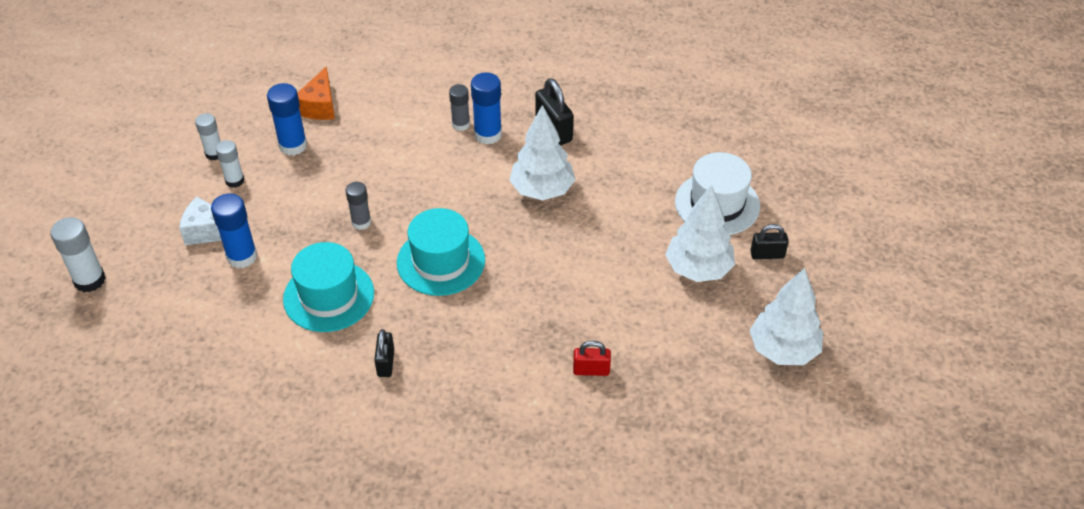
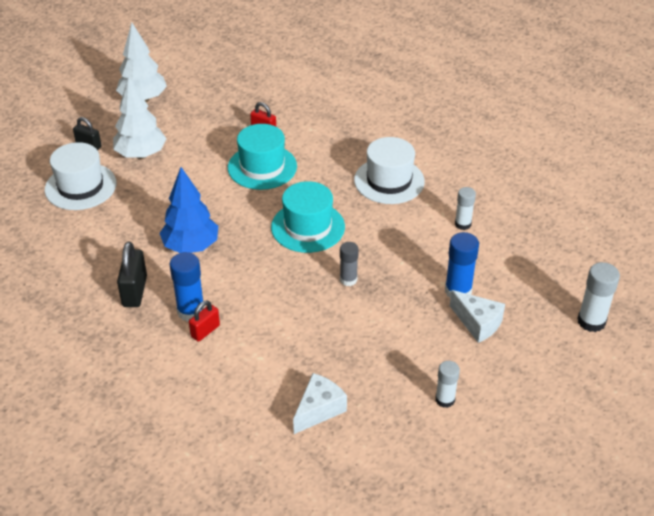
camera: 150 degrees left, 5 degrees down
(235, 180) = (437, 362): white glue stick -> white glue stick (463, 224)
(293, 145) = (367, 376): blue glue stick -> none
(319, 106) = (319, 410): orange cheese -> white cheese
(329, 296) = (404, 236): turquoise hat -> turquoise hat (262, 167)
(386, 363) = (389, 181): black padlock -> white hat
(461, 124) = (205, 331): grey glue stick -> red padlock
(542, 190) = (191, 246): white tree -> blue tree

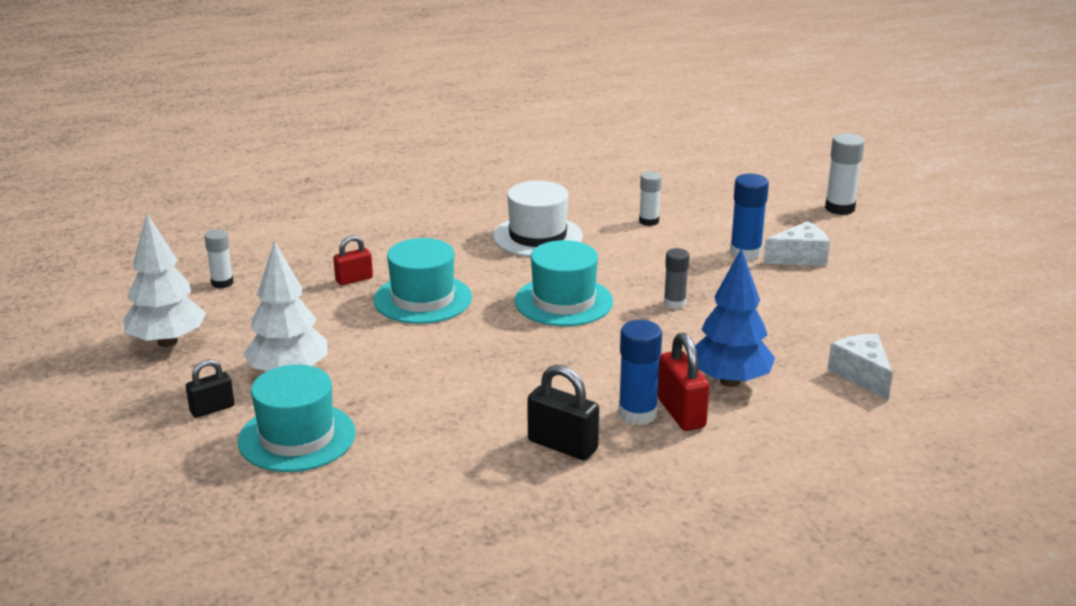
camera: 60 degrees left, 15 degrees down
(80, 186) = (297, 437): white hat -> turquoise hat
(191, 246) = (518, 384): blue tree -> blue tree (730, 381)
(205, 331) = (681, 413): red padlock -> red padlock, size x1.56
(445, 399) = (893, 304): white glue stick -> white glue stick (222, 283)

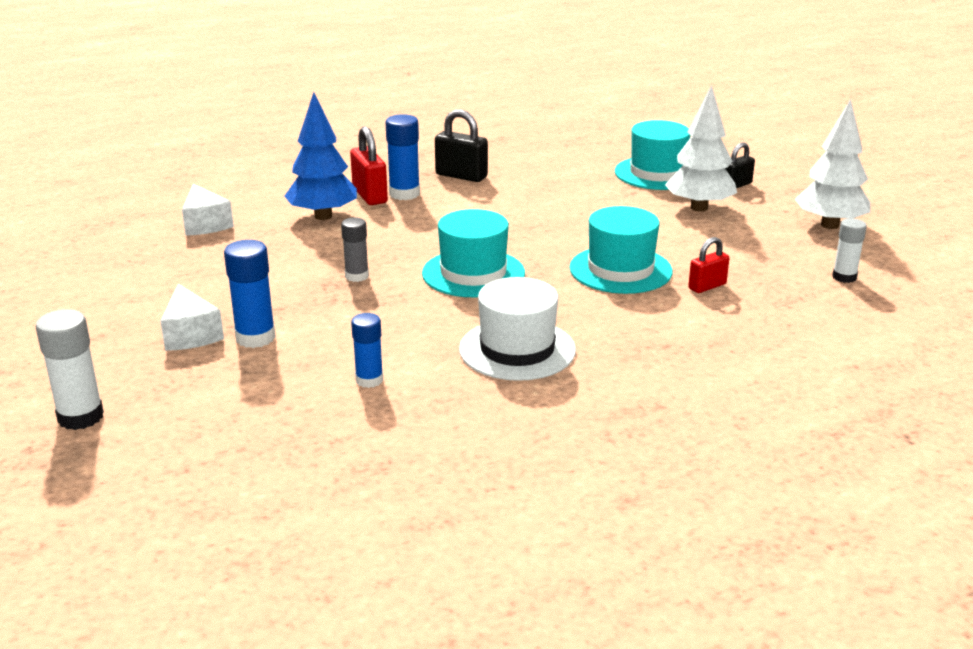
camera: 175 degrees right, 0 degrees up
(649, 221) = (369, 380): white glue stick -> blue glue stick
(799, 257) = (190, 334): white cheese -> white cheese turned 90 degrees counterclockwise

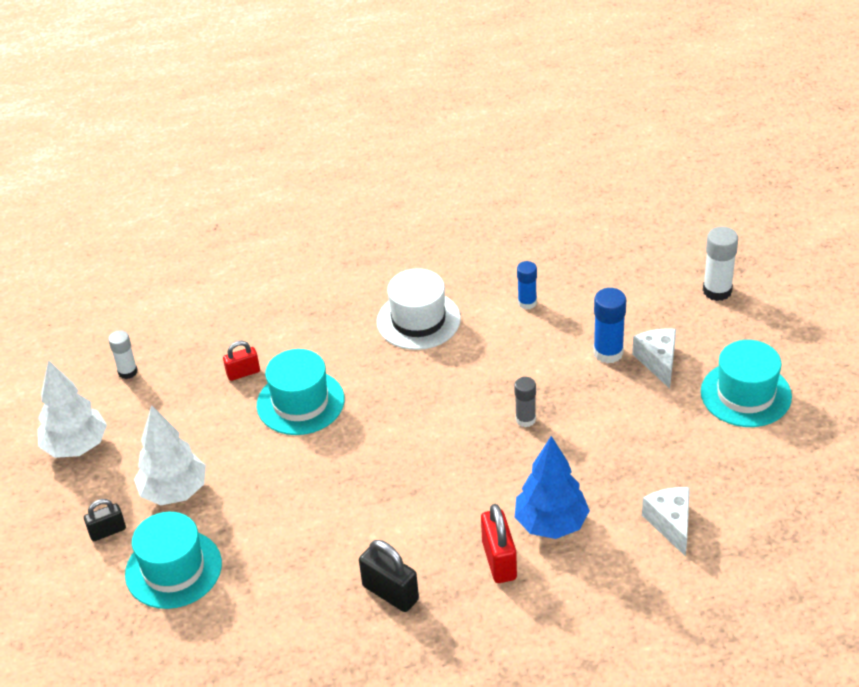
camera: 165 degrees left, 15 degrees up
(404, 194) = (461, 559): blue glue stick -> none
(473, 273) = (425, 412): turquoise hat -> turquoise hat (746, 394)

